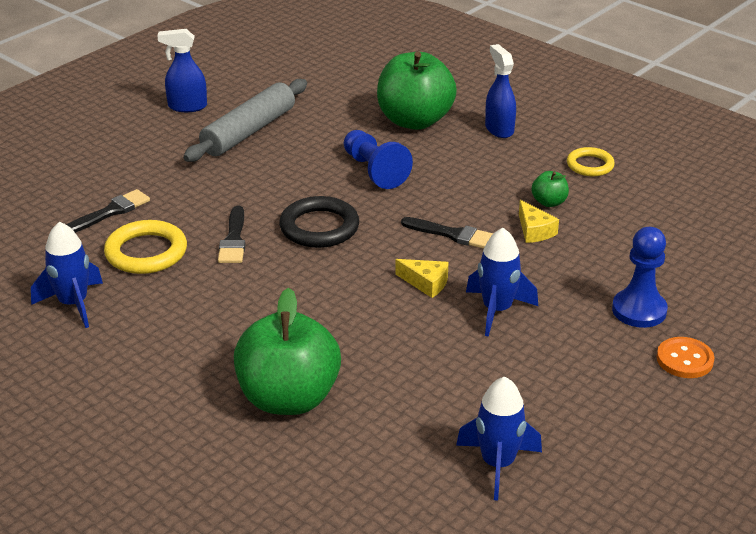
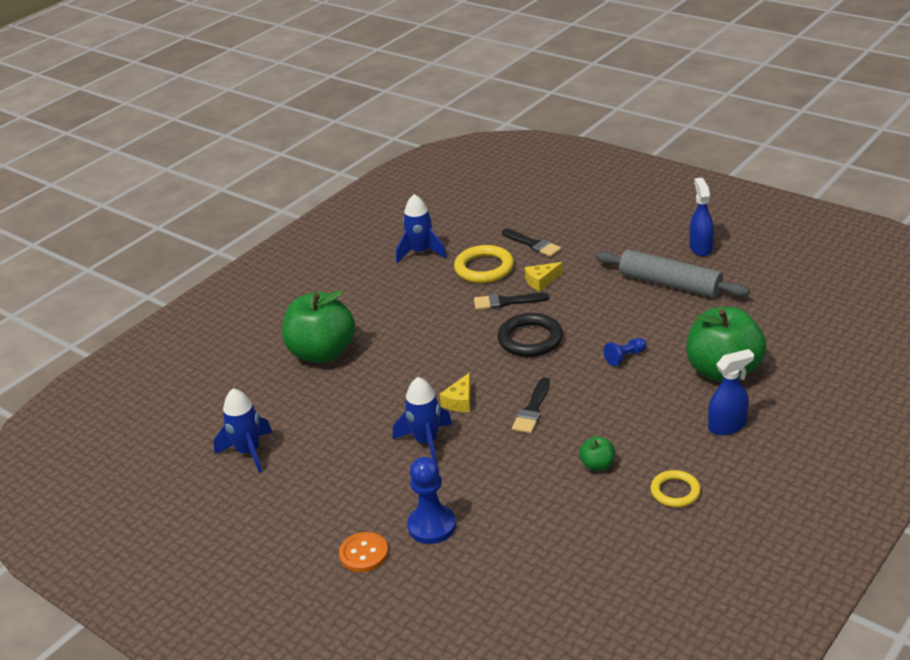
camera: 90 degrees right, 0 degrees up
(374, 171) = (625, 357): blue pawn -> blue pawn, size x0.57
(534, 231) = (547, 458): yellow cheese -> yellow cheese (541, 281)

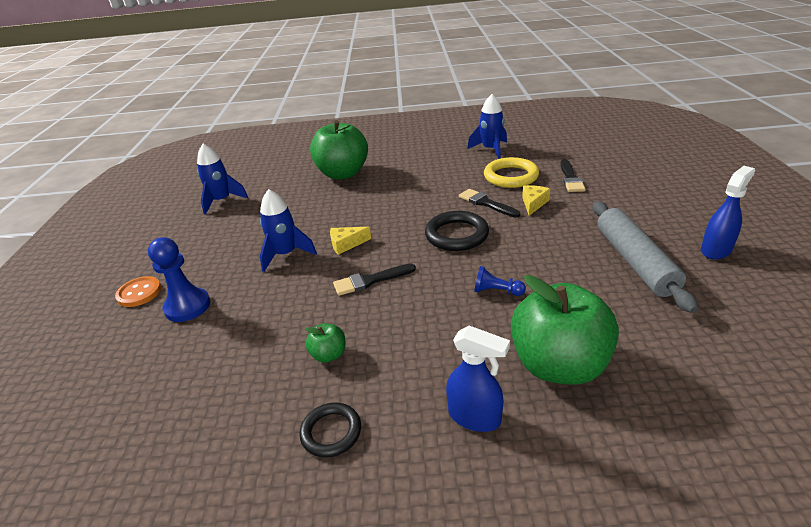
camera: 50 degrees right, 0 degrees up
(541, 281) = (533, 203): yellow cheese -> yellow cheese turned 90 degrees clockwise
(675, 491) = (331, 432): yellow ring -> black ring

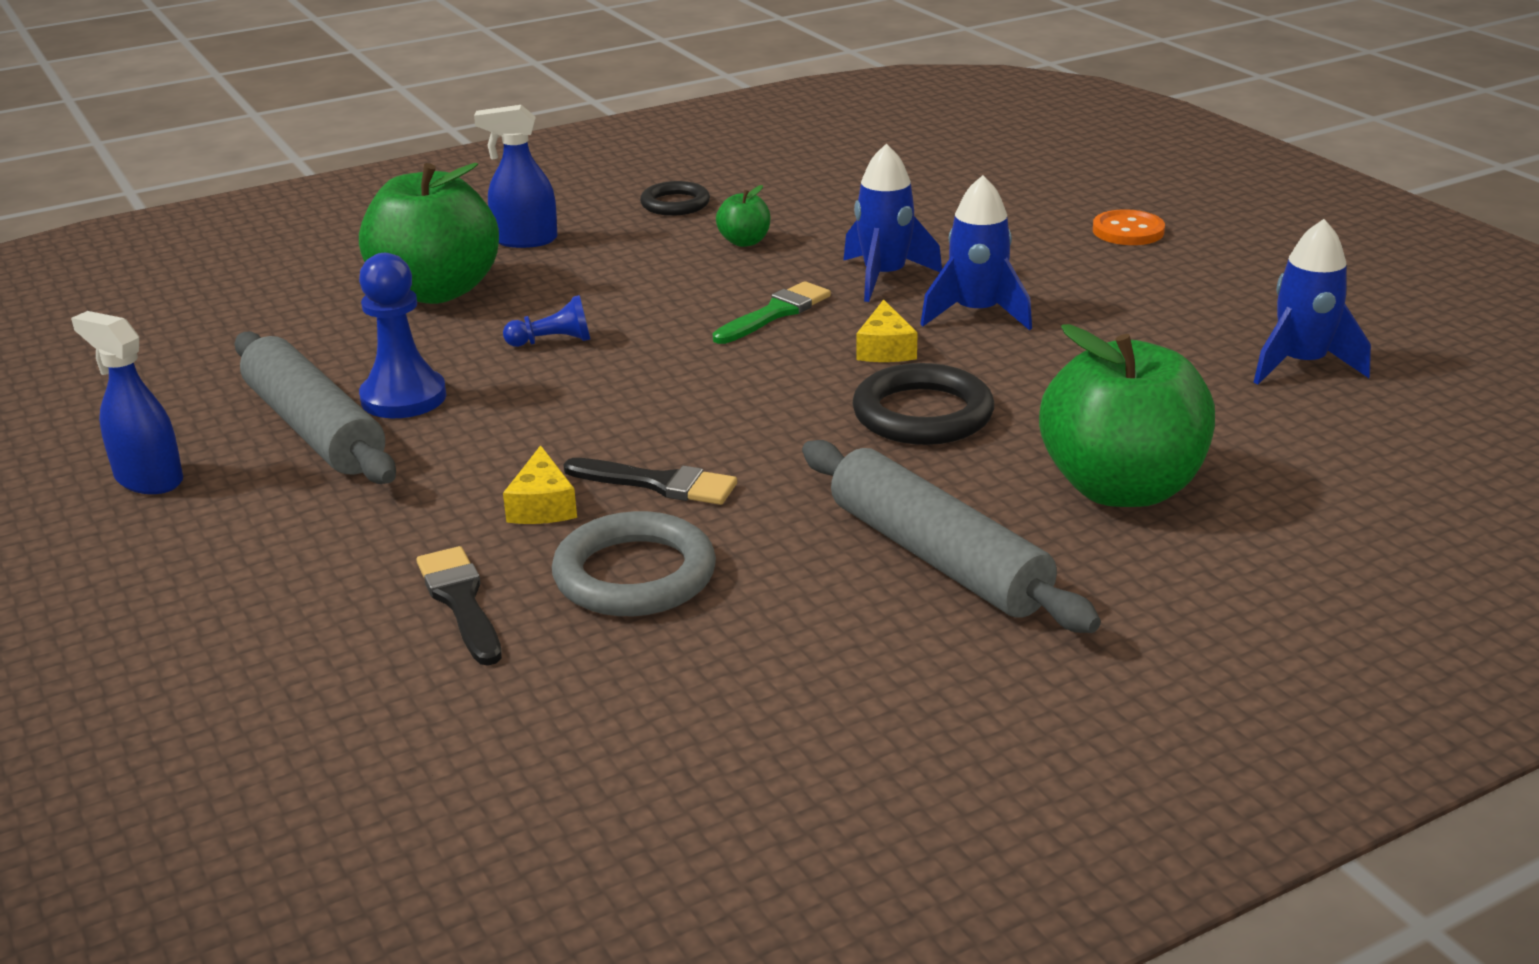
camera: 150 degrees right, 5 degrees down
(187, 306) = (1020, 235): blue pawn -> blue pawn (403, 397)
(346, 244) = (885, 349): yellow cheese -> yellow cheese turned 135 degrees clockwise
(370, 281) = (775, 313): black brush -> green brush
(417, 166) = (938, 557): none -> grey rolling pin
(456, 235) = (679, 406): black ring -> black ring (922, 414)
(491, 150) = (755, 672): blue rocket -> blue rocket (884, 277)
(511, 176) = (634, 575): yellow ring -> grey ring
(716, 250) = (148, 479): blue spray bottle -> blue spray bottle turned 105 degrees clockwise

